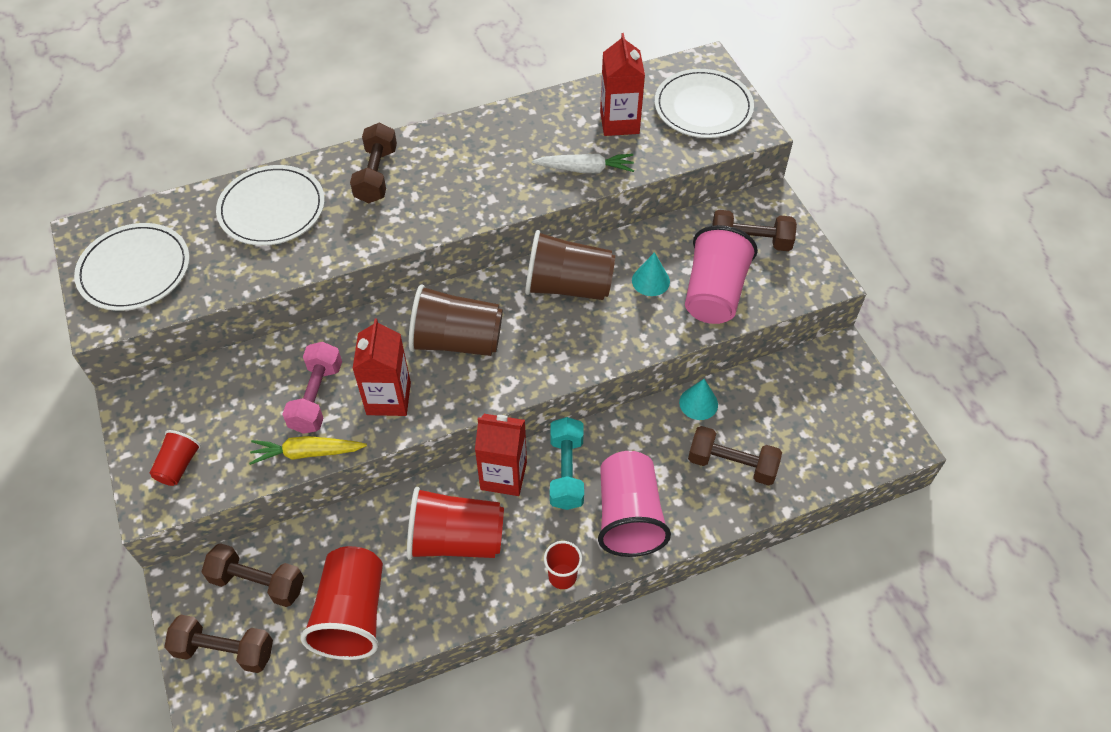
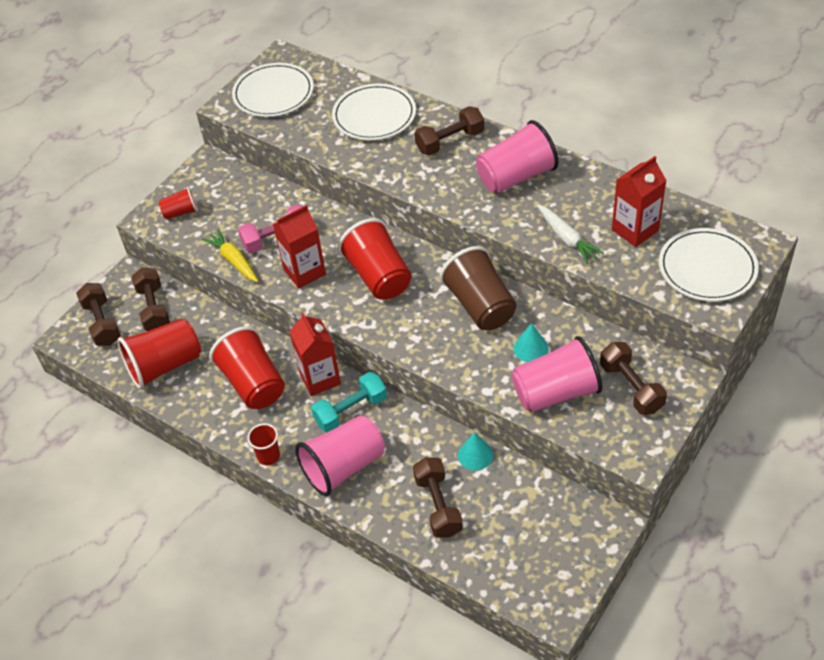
camera: 60 degrees right, 5 degrees down
(456, 341) = (378, 276): brown cup -> red cup
(474, 157) = (516, 177): none -> pink cup

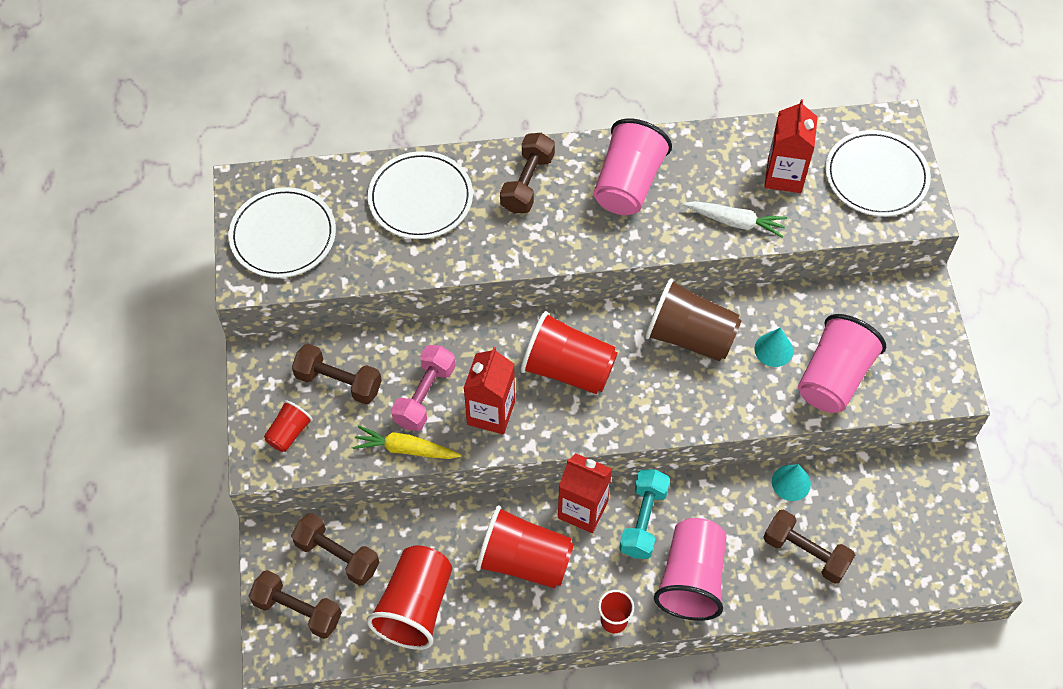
camera: 45 degrees left, 10 degrees up
(631, 387) = (887, 330): brown dumbbell -> brown dumbbell (338, 382)

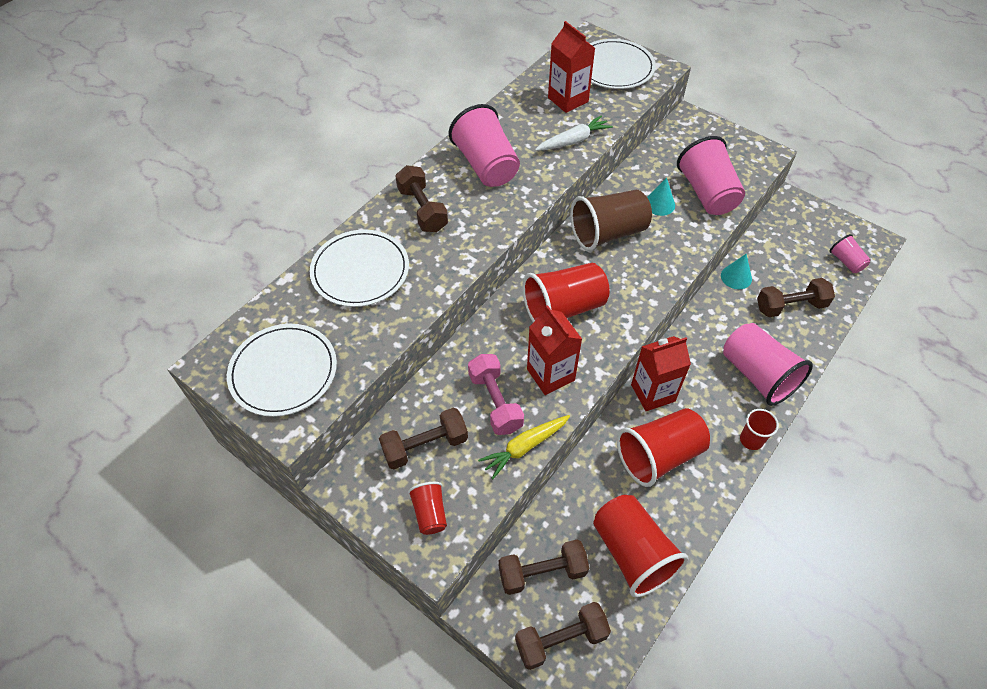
camera: 45 degrees left, 5 degrees down
(643, 520) = (692, 367): turquoise dumbbell -> none
(922, 565) = (846, 262): none -> pink cup

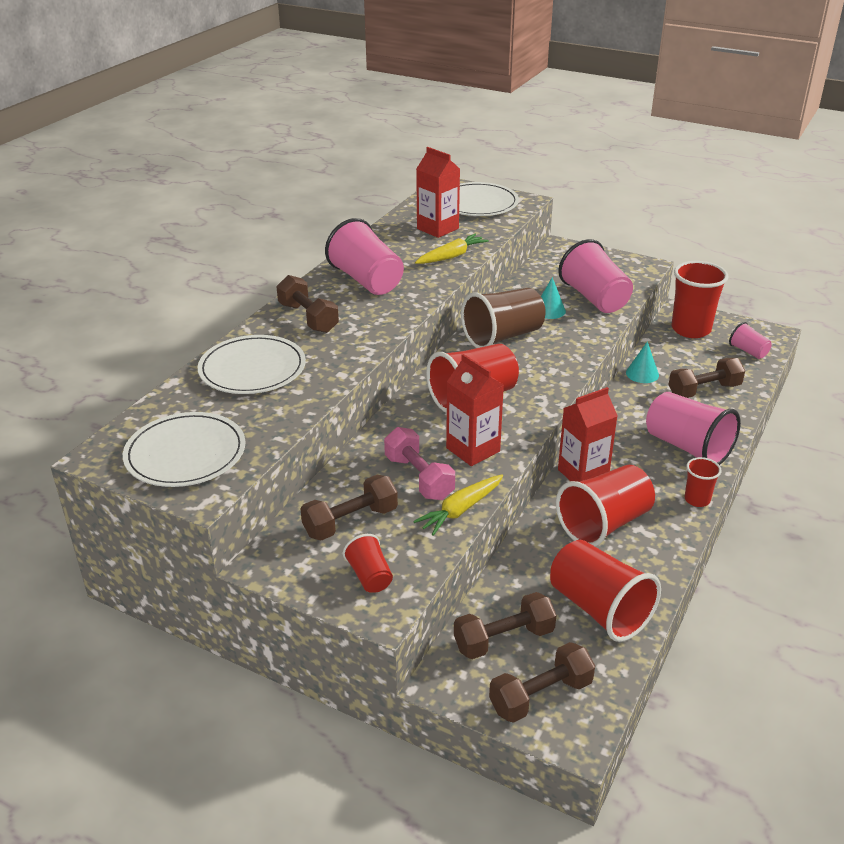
camera: 10 degrees left, 20 degrees down
(573, 140) = (451, 256): white carrot -> yellow carrot
(796, 226) = (691, 329): none -> red cup

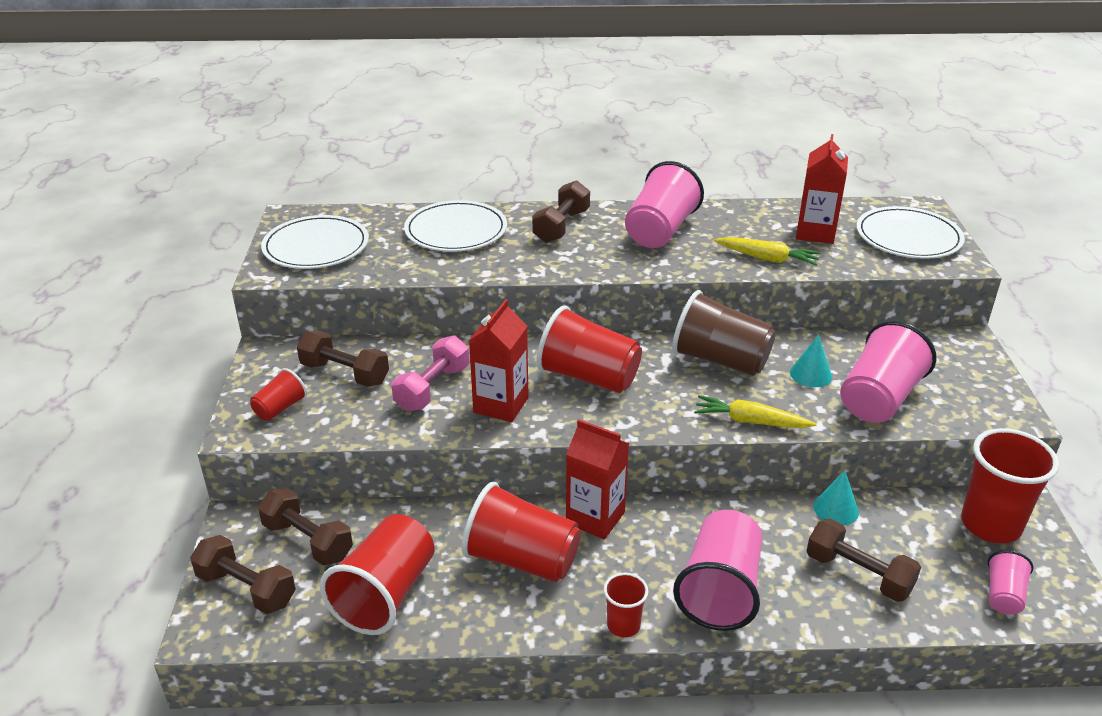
camera: 60 degrees right, 0 degrees up
(460, 510) = (402, 428): yellow carrot -> yellow carrot (750, 421)

